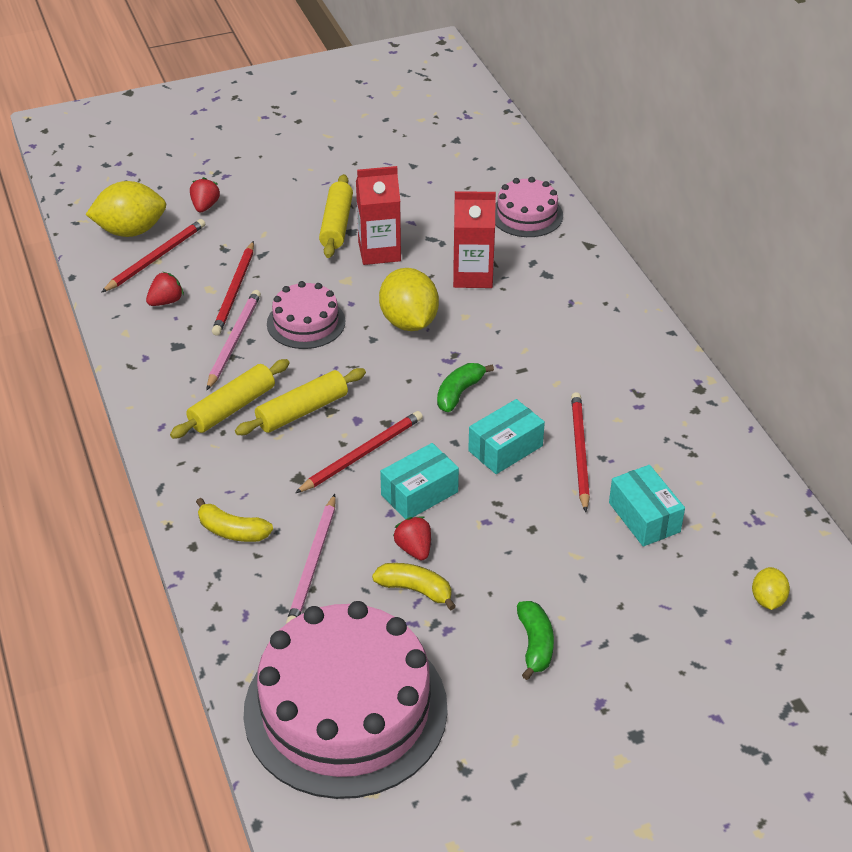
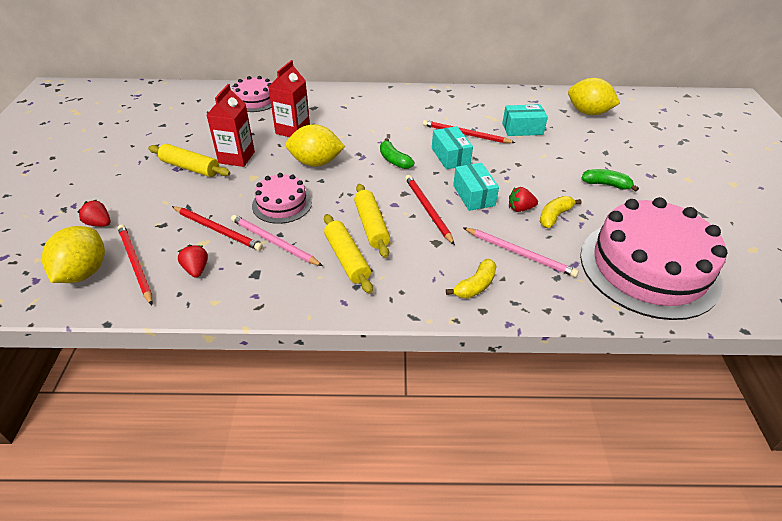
camera: 70 degrees left, 0 degrees up
(767, 599) = (588, 112): yellow lemon -> yellow lemon, size x1.92

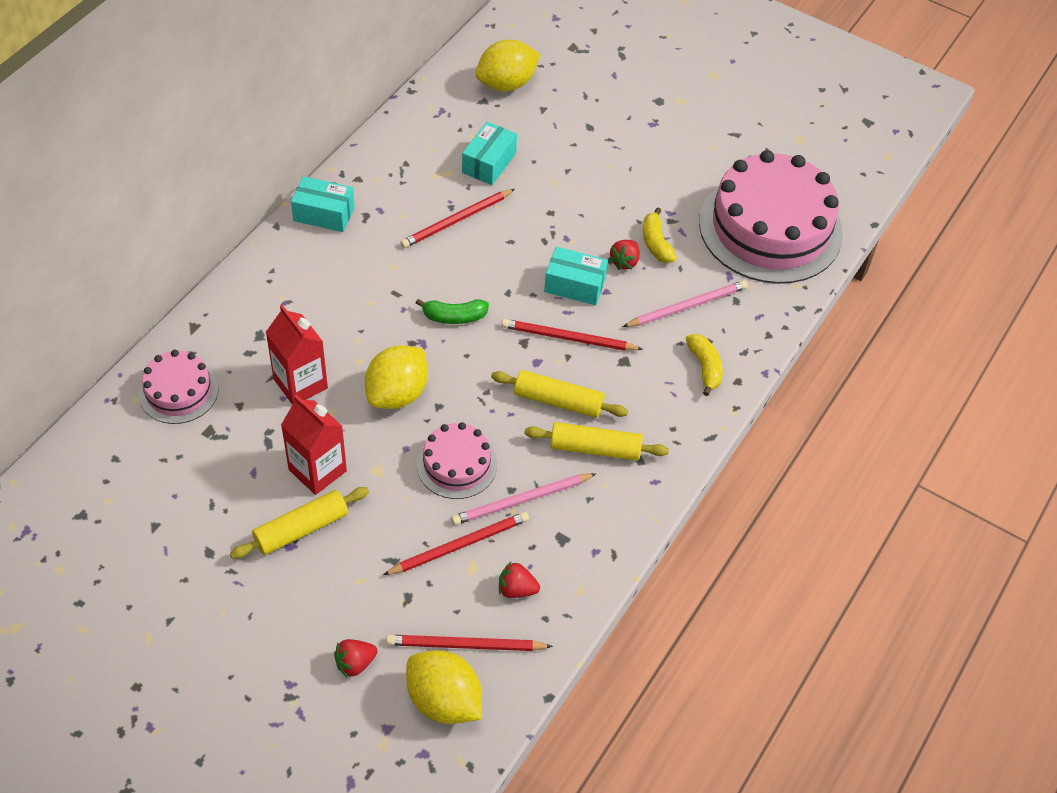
camera: 60 degrees left, 10 degrees up
(450, 156) = (489, 261): turquoise box -> turquoise box (324, 214)
(606, 184) = (640, 168): green banana -> none

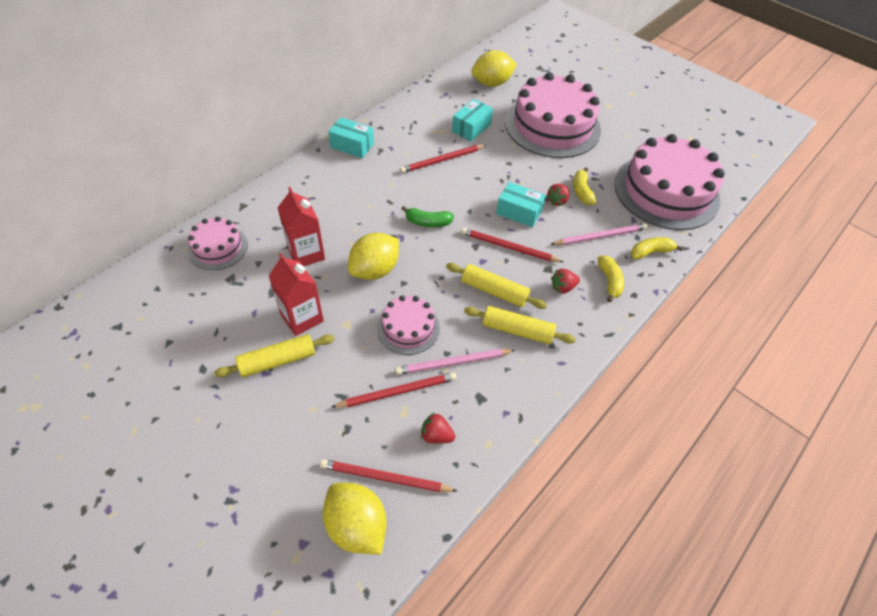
camera: 10 degrees right, 0 degrees up
(355, 663) = (291, 479): red strawberry -> red strawberry (563, 287)
(604, 145) = (552, 126): none -> pink cake
(755, 320) = (650, 252): none -> yellow banana

